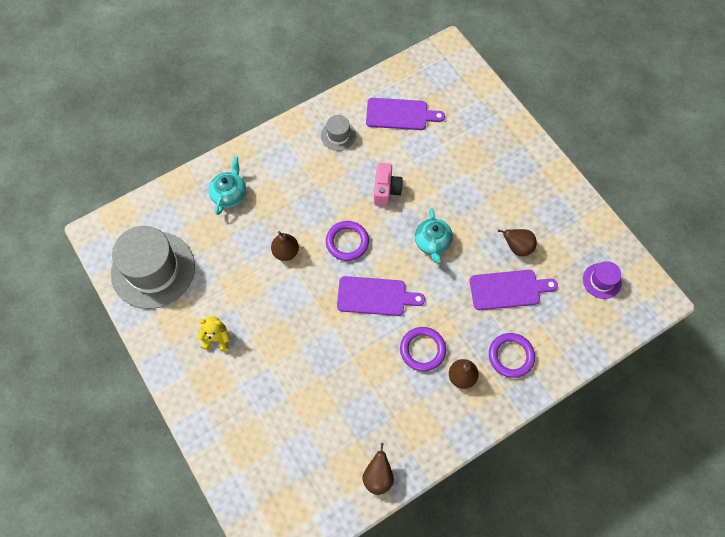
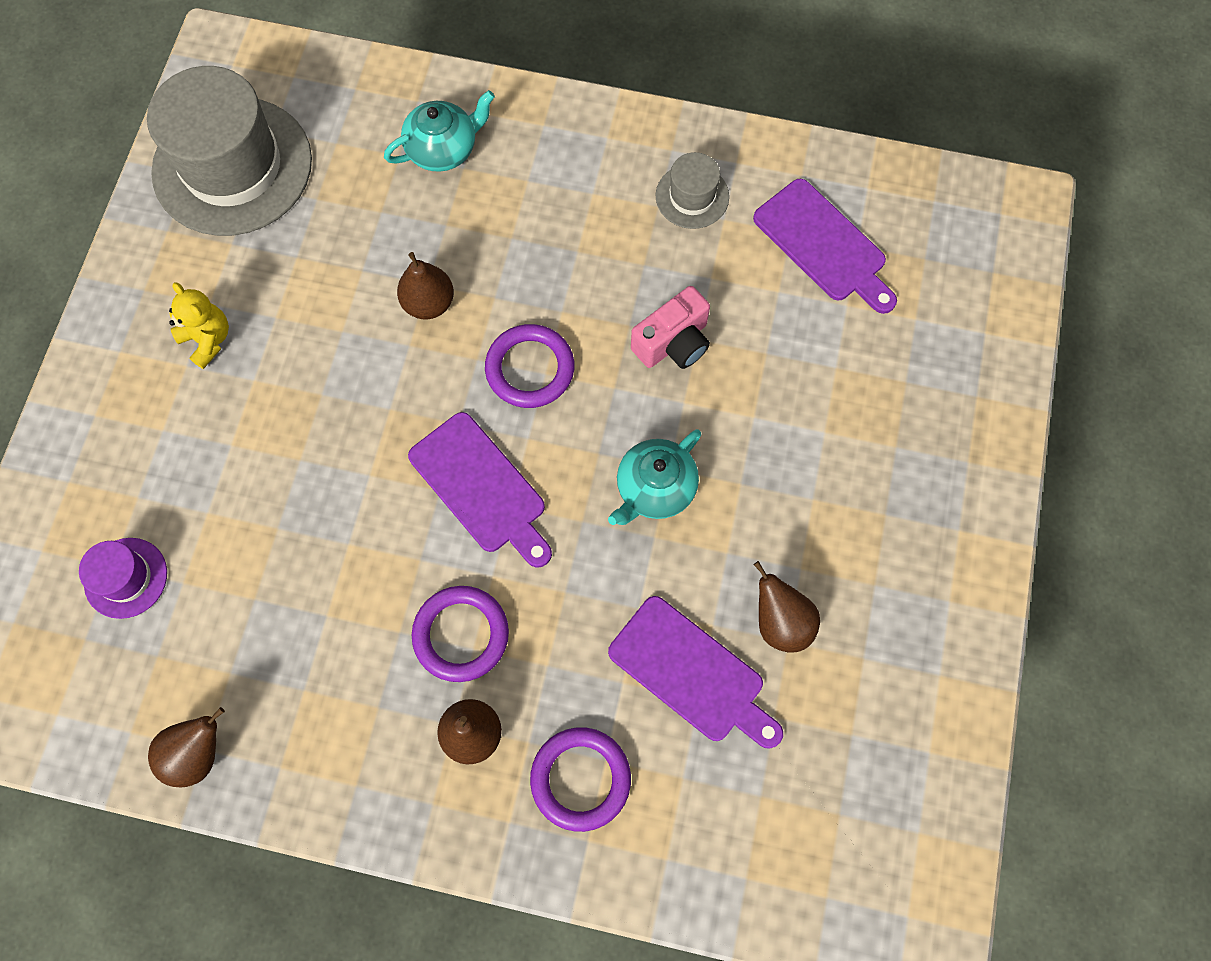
camera: 45 degrees right, 5 degrees up
(601, 281) = (862, 811): purple hat -> purple hat (126, 578)

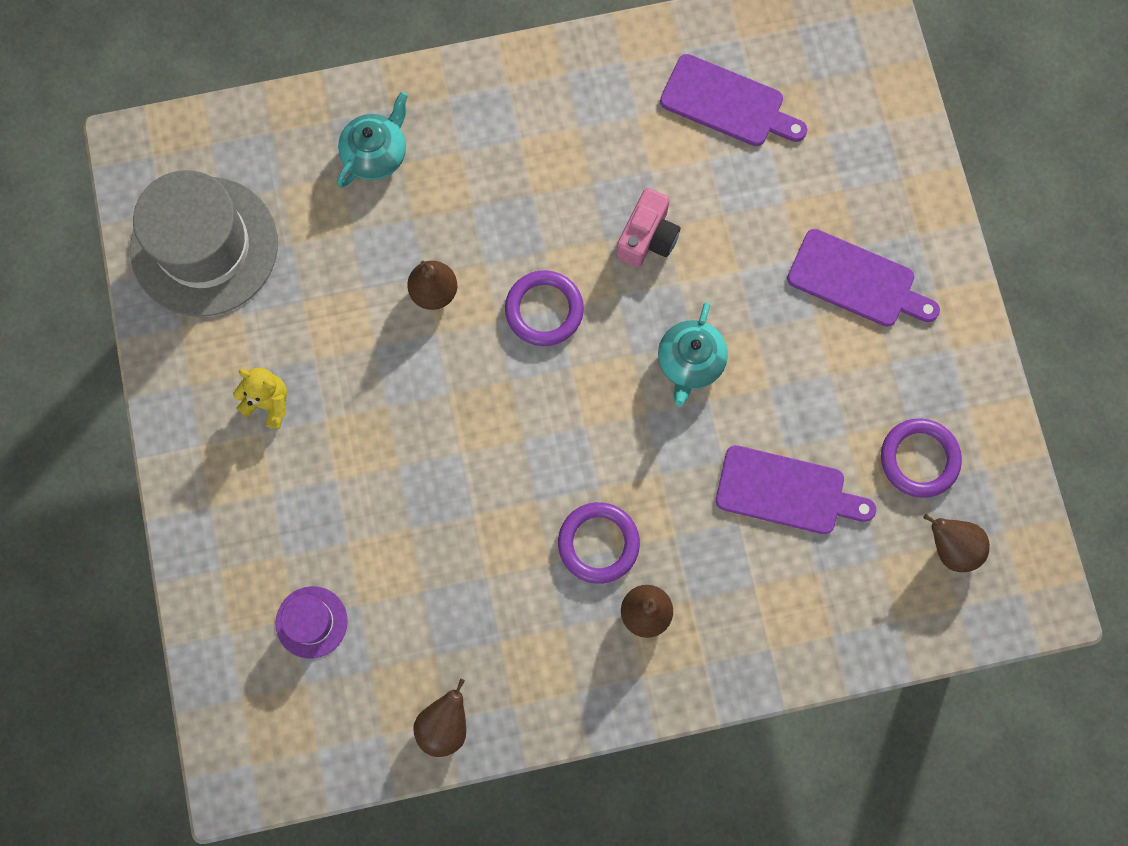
camera: 25 degrees left, 5 degrees up
(481, 488) = (555, 423): purple cutting board -> purple cutting board (856, 281)
(580, 779) = (742, 608): purple ring -> purple ring (919, 459)
(692, 196) = (602, 107): grey hat -> none
(780, 622) = (834, 422): brown pear -> brown pear (951, 547)

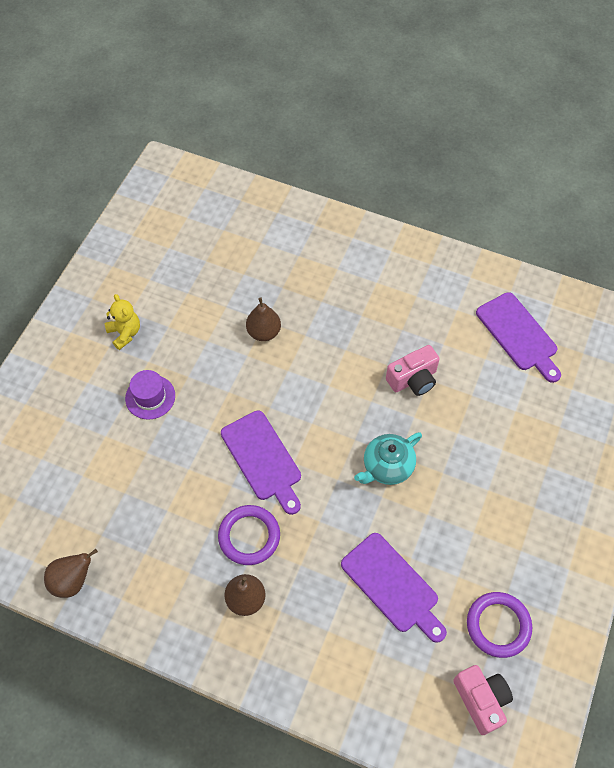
camera: 35 degrees right, 15 degrees down
(204, 246) = (158, 234): grey hat -> none
(311, 622) = (48, 467): purple hat -> purple hat (150, 397)
(376, 154) = (288, 243): turquoise teapot -> none
(544, 310) = (320, 381): purple ring -> none
(856, 281) = (531, 486): purple cutting board -> purple cutting board (263, 459)
(951, 547) = (481, 700): brown pear -> pink camera

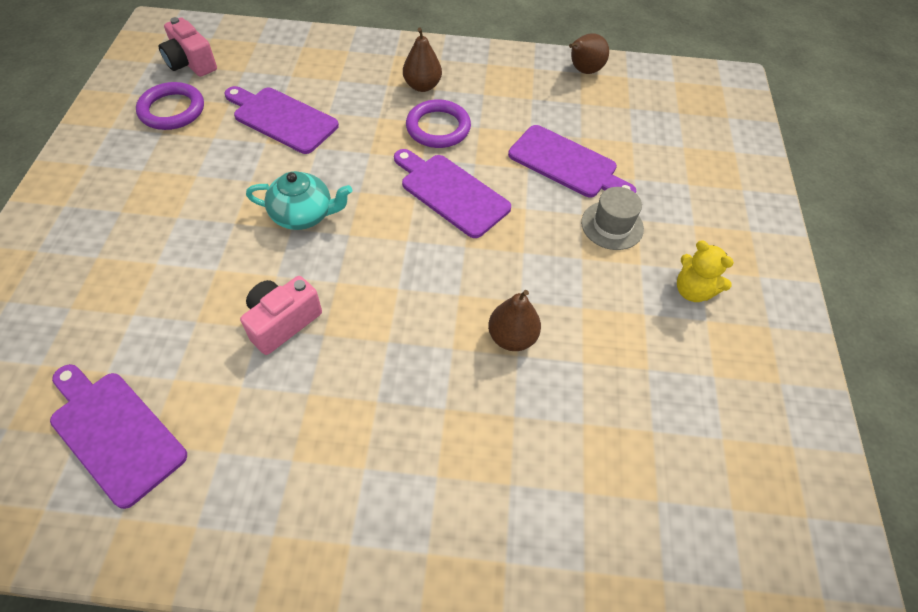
camera: 160 degrees right, 5 degrees down
(150, 397) = (612, 225): purple hat -> grey hat
(153, 465) = (567, 164): none -> purple cutting board
(387, 466) = (303, 214): turquoise teapot -> turquoise teapot turned 60 degrees clockwise

